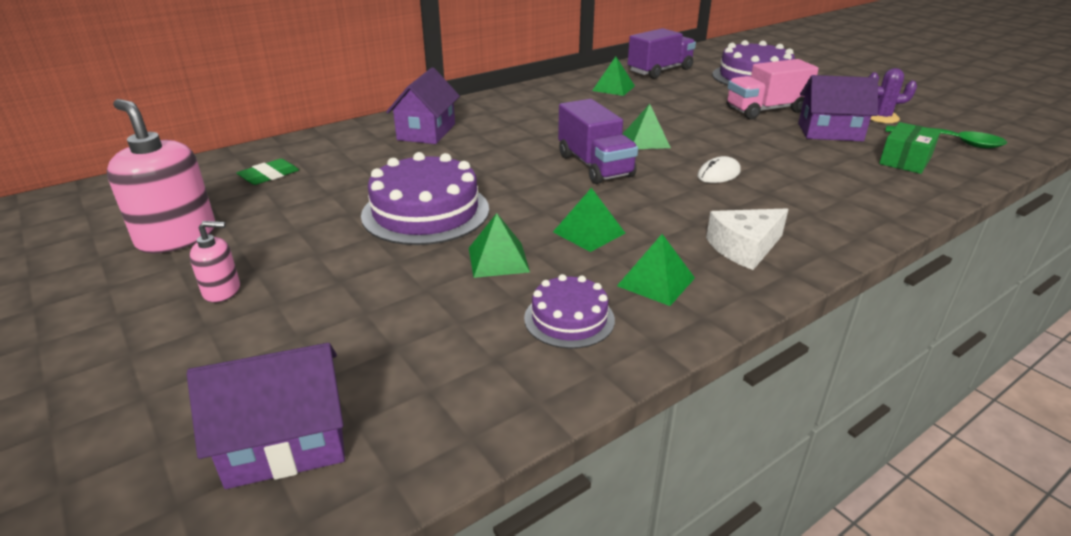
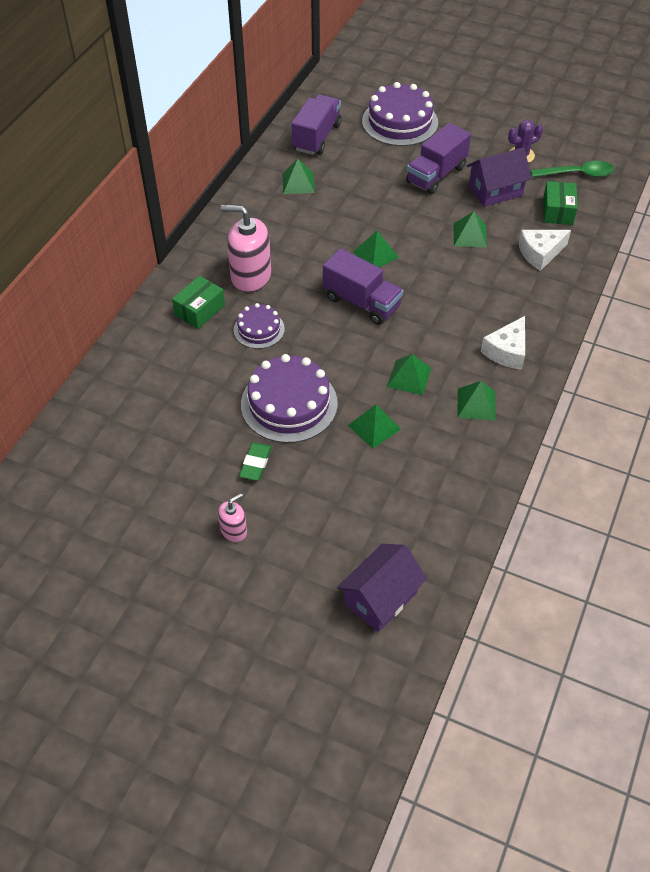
camera: 30 degrees left, 20 degrees up
(177, 237) = (145, 504): pink soap dispenser -> pink soap dispenser (250, 276)
(269, 176) = (133, 416): green eraser -> green eraser (256, 463)
(426, 132) = (200, 310): purple house -> green box
(569, 319) = (450, 455): purple cake -> purple cake (259, 329)
(718, 174) = (450, 277): white mouse -> none
(766, 110) = (436, 175): pink truck -> purple truck
(772, 152) = (470, 235): none -> green pyramid
(857, 184) = (540, 253): none -> white cheese

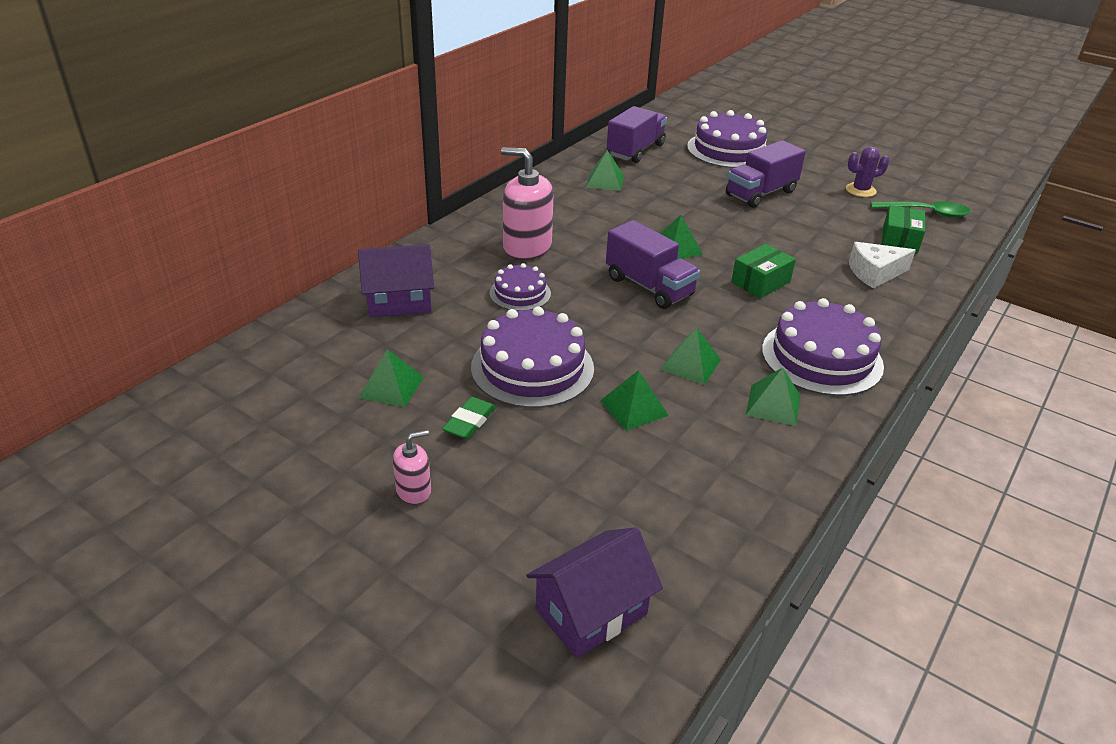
camera: 10 degrees right, 15 degrees down
(200, 310) = (458, 267): green box -> green box (760, 282)
(470, 235) = (791, 246): green pyramid -> green pyramid (391, 387)
(495, 191) = (827, 214): purple house -> purple house (399, 302)
(507, 351) = (821, 357): white cheese -> purple cake

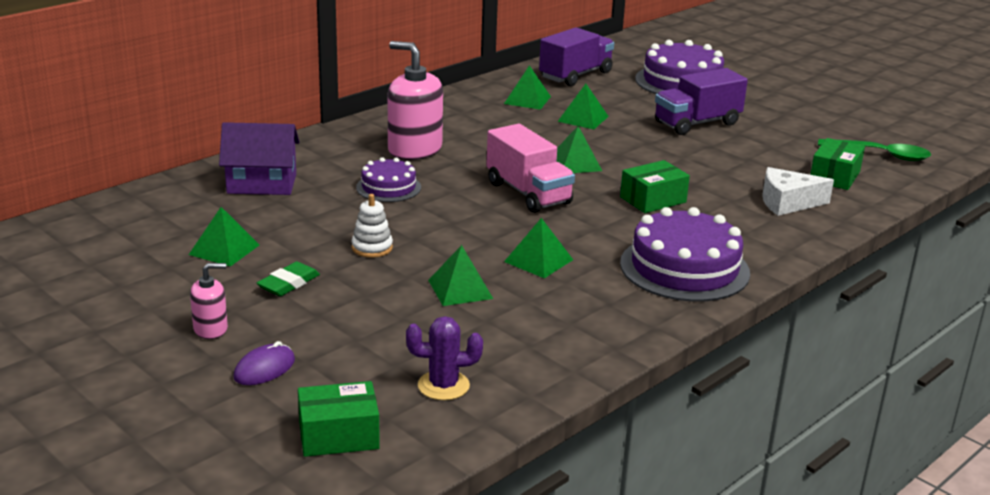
camera: 10 degrees right, 10 degrees down
(486, 535) = (264, 369): none -> purple mouse
(532, 368) = (372, 248): purple cake -> white stacking toy
(591, 612) = (338, 435): purple house -> green box
(649, 286) = (528, 193): purple truck -> pink truck
(773, 405) = (609, 301): green pyramid -> green pyramid (583, 119)
(860, 190) = (815, 129): purple cactus -> purple cactus (443, 386)

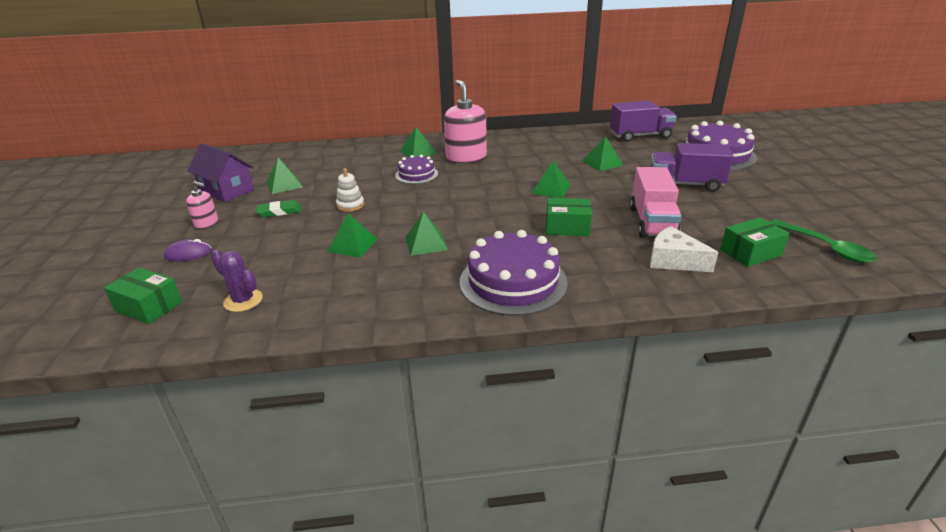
camera: 40 degrees right, 5 degrees up
(262, 184) = (359, 156): purple house -> purple house (227, 190)
(527, 100) = (582, 144): green pyramid -> green pyramid (418, 152)
(528, 193) = (490, 199): pink truck -> pink truck (652, 222)

